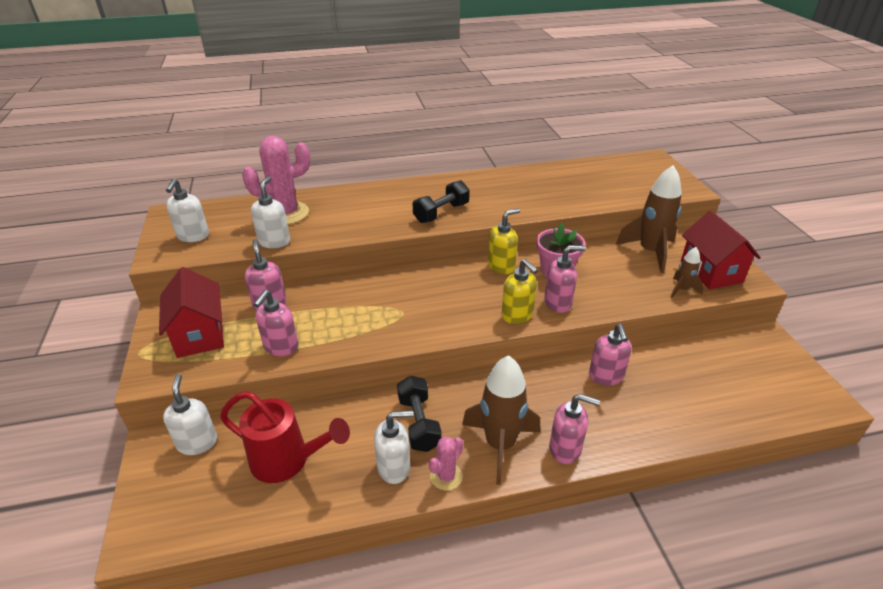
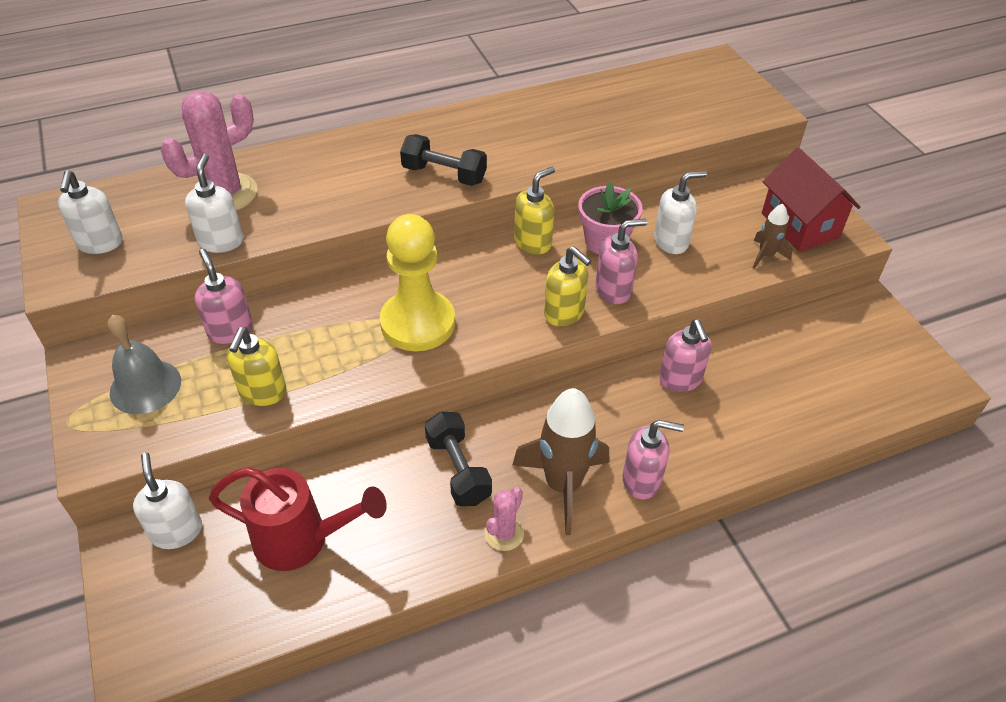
camera: 10 degrees left, 10 degrees up
(199, 334) = (145, 386): red house -> grey bell
(281, 347) = (262, 392): pink soap dispenser -> yellow soap dispenser
(394, 467) = (438, 530): white soap dispenser -> white soap dispenser (671, 241)
(405, 311) = (418, 323): none -> yellow pawn
(441, 213) = (444, 174): black dumbbell -> black dumbbell turned 75 degrees clockwise
(650, 252) = (722, 203): brown rocket -> none

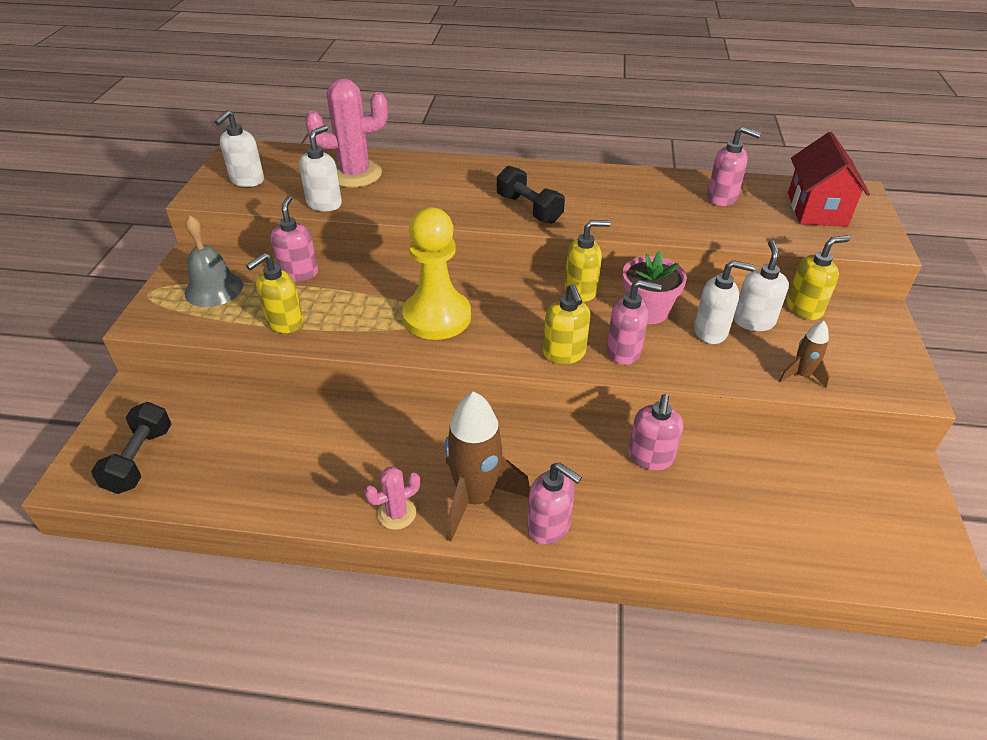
camera: 30 degrees right, 5 degrees down
(177, 531) = (172, 401): white soap dispenser -> white soap dispenser (753, 321)
(301, 539) = (245, 446): red watering can -> none
(458, 470) = (400, 447): black dumbbell -> black dumbbell (140, 459)
(611, 103) = (722, 198): none -> pink soap dispenser
(729, 190) = (804, 308): none -> yellow soap dispenser
(799, 226) = (859, 362): red house -> red house (816, 209)

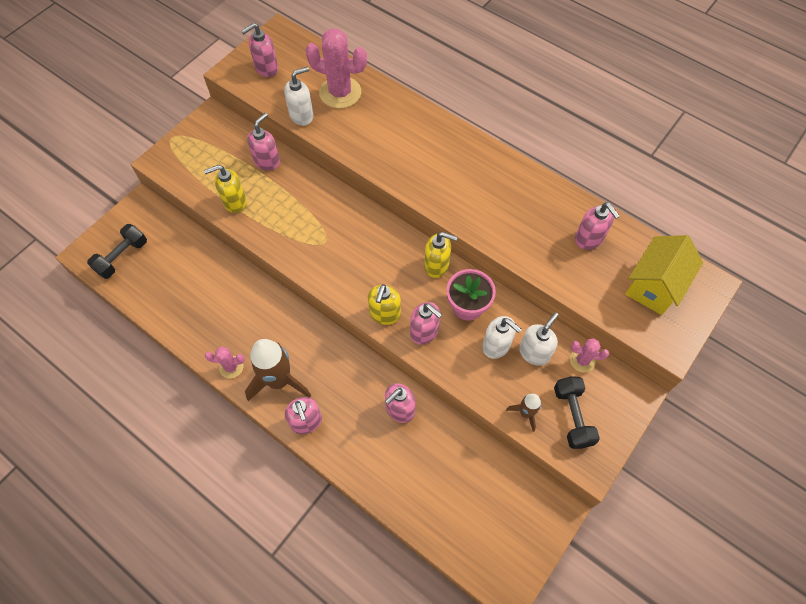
camera: 30 degrees right, 20 degrees up
(214, 289) = (210, 152): grey bell -> none
(247, 180) = (266, 68): white soap dispenser -> pink soap dispenser
(437, 317) = (327, 242): yellow pawn -> none
(529, 209) = (435, 184): black dumbbell -> black dumbbell (572, 416)
(804, 308) = (582, 360): yellow soap dispenser -> pink cactus
(816, 209) = (654, 286): red house -> yellow house

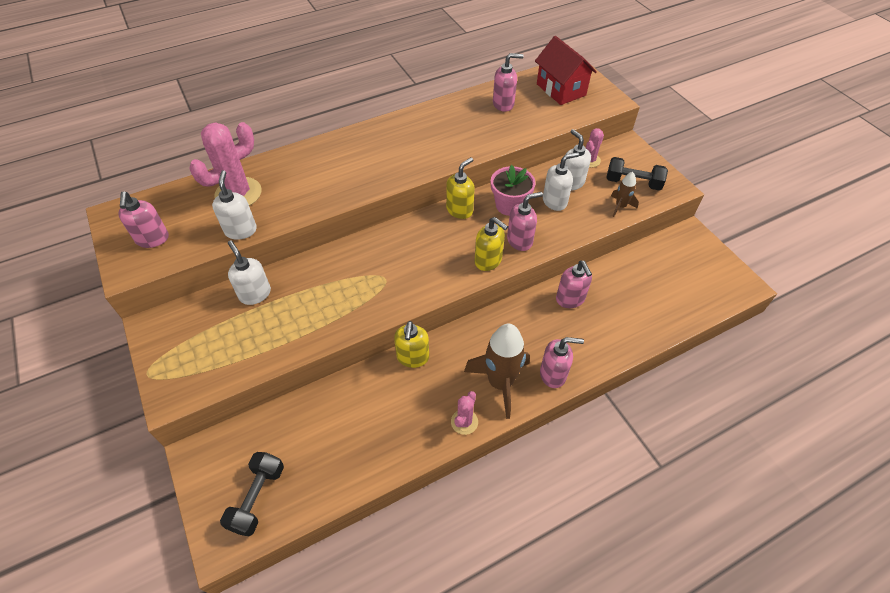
camera: 65 degrees left, 10 degrees down
(122, 257) = (257, 498): black dumbbell -> black dumbbell turned 45 degrees clockwise
(234, 202) = (284, 338): yellow soap dispenser -> yellow soap dispenser (413, 357)
(267, 161) = (255, 294): pink soap dispenser -> white soap dispenser
(654, 286) = (561, 89): yellow house -> red house

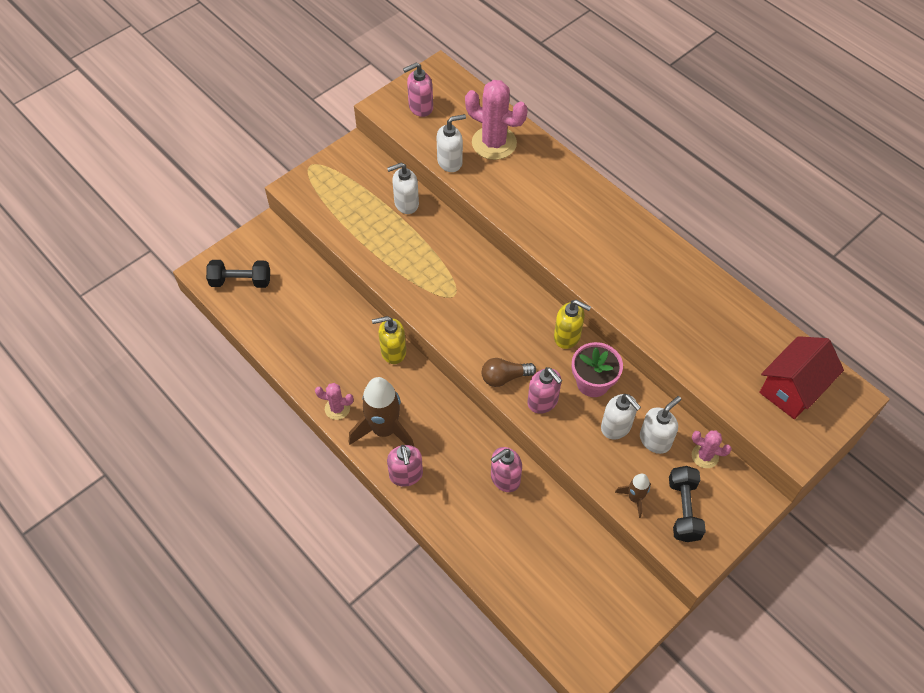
camera: 75 degrees right, 5 degrees up
(255, 294) = (406, 204): white soap dispenser -> white soap dispenser turned 150 degrees counterclockwise
(488, 261) = (504, 377): yellow soap dispenser -> brown light bulb
(503, 104) = (732, 331): pink soap dispenser -> none

